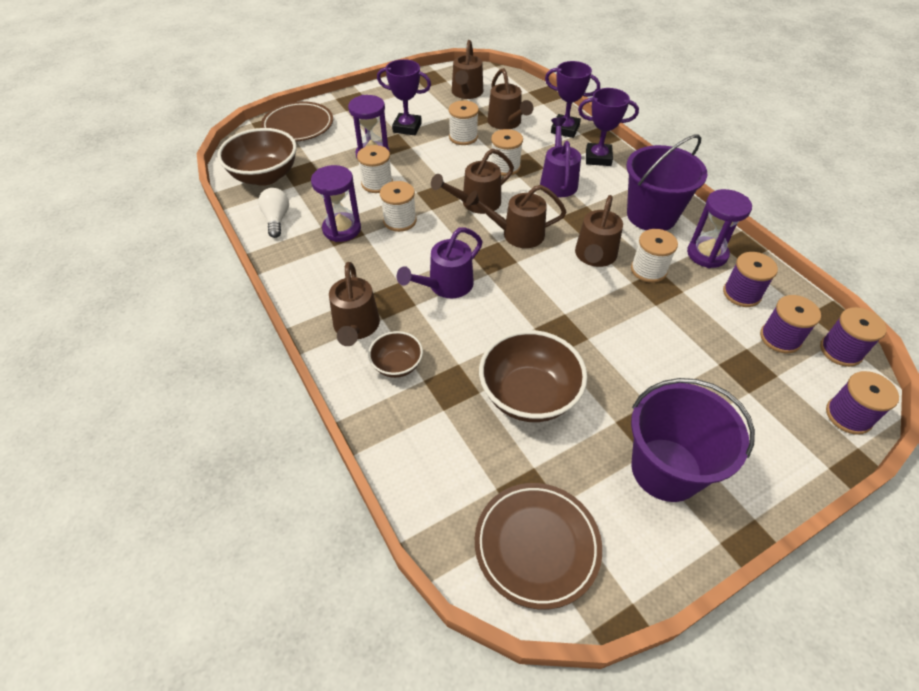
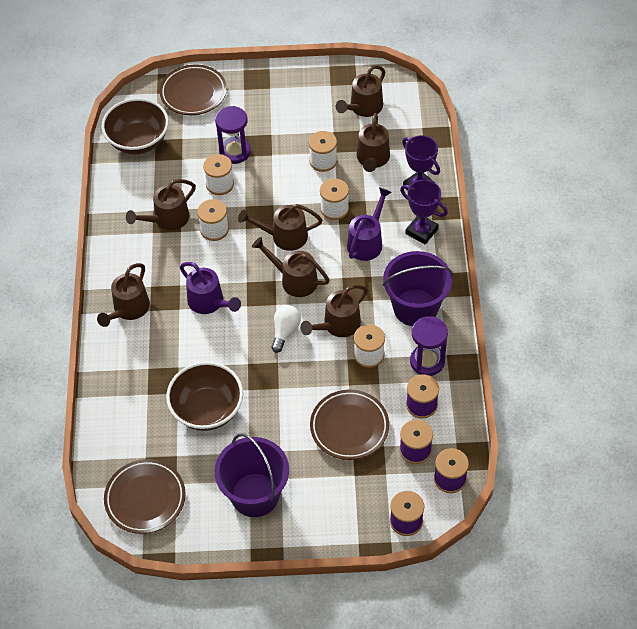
camera: 30 degrees right, 5 degrees up
(277, 219) = (125, 190): white light bulb -> white light bulb (285, 331)
(342, 229) = (167, 219): purple hourglass -> brown watering can
(397, 365) = (138, 350): brown bowl -> none
(407, 127) = (283, 130): purple trophy -> none
(445, 286) = (209, 303): purple watering can -> purple watering can turned 120 degrees counterclockwise
(696, 345) = (349, 427): none -> brown plate

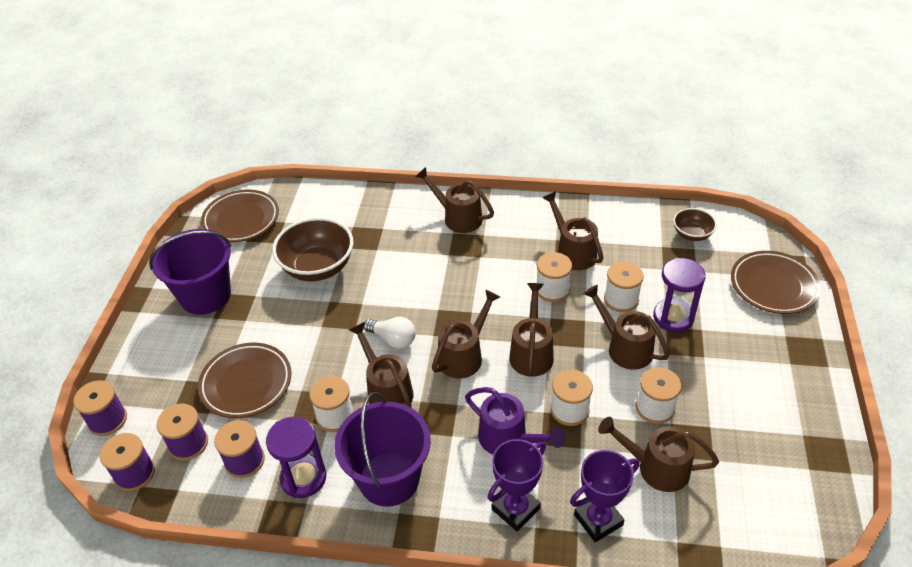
camera: 100 degrees right, 10 degrees down
(138, 141) = (692, 234): brown bowl -> brown bowl, size x0.54
(209, 303) = (450, 278): purple watering can -> none
(363, 108) = (758, 470): brown watering can -> brown watering can (624, 347)

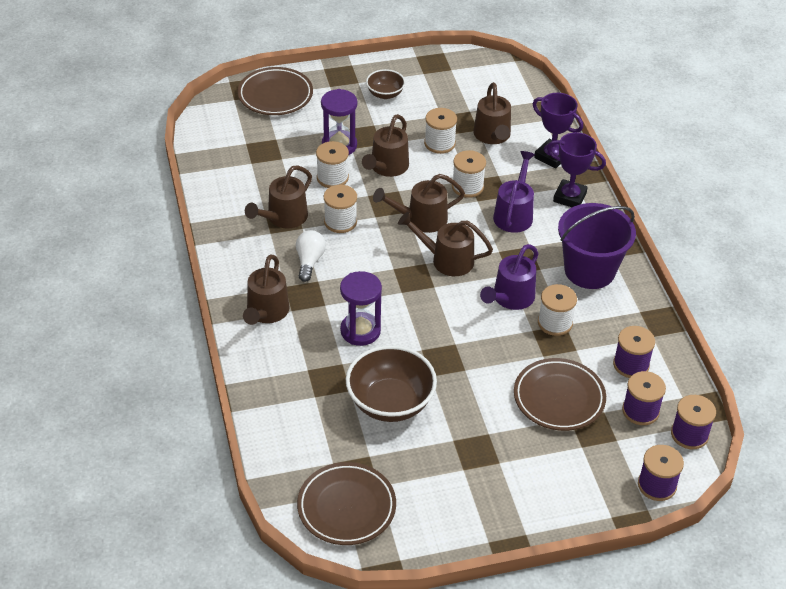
camera: 115 degrees left, 0 degrees up
(205, 295) = (475, 484): purple bucket -> none
(303, 478) = (621, 321): purple hourglass -> purple hourglass (360, 331)
(386, 390) = (510, 299): brown watering can -> purple watering can
(393, 339) = (453, 312): white light bulb -> white light bulb (309, 261)
(692, 234) = (227, 146): brown bowl -> brown bowl (385, 94)

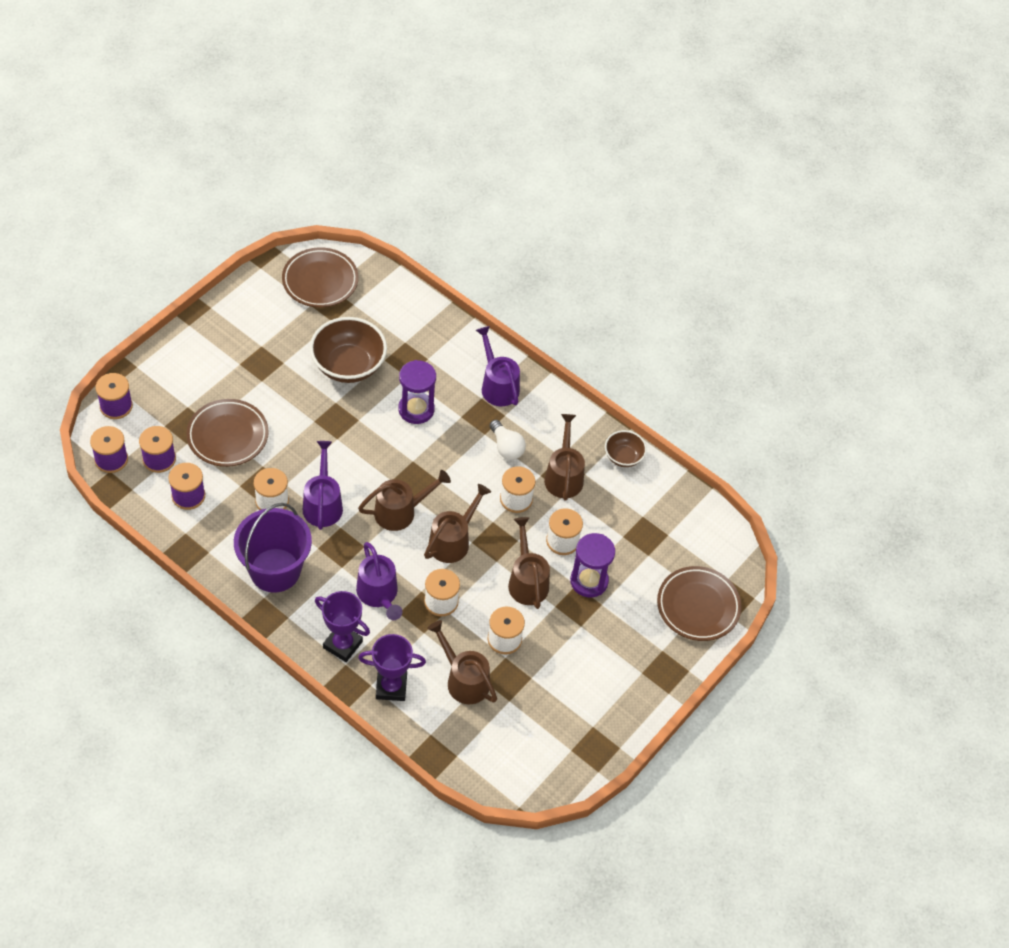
camera: 140 degrees right, 10 degrees up
(266, 313) = (497, 385): brown watering can -> purple watering can
(385, 94) = (604, 672): brown bowl -> brown bowl (623, 457)
(569, 197) = (342, 644): purple trophy -> purple trophy turned 45 degrees clockwise

